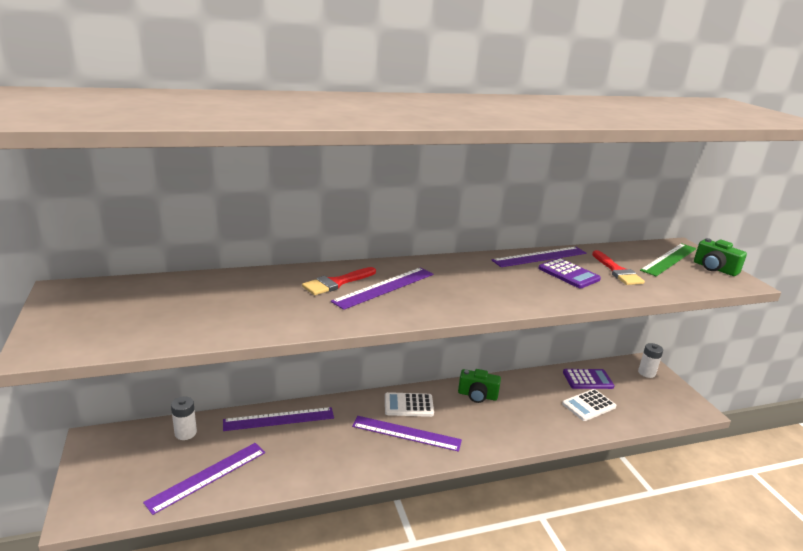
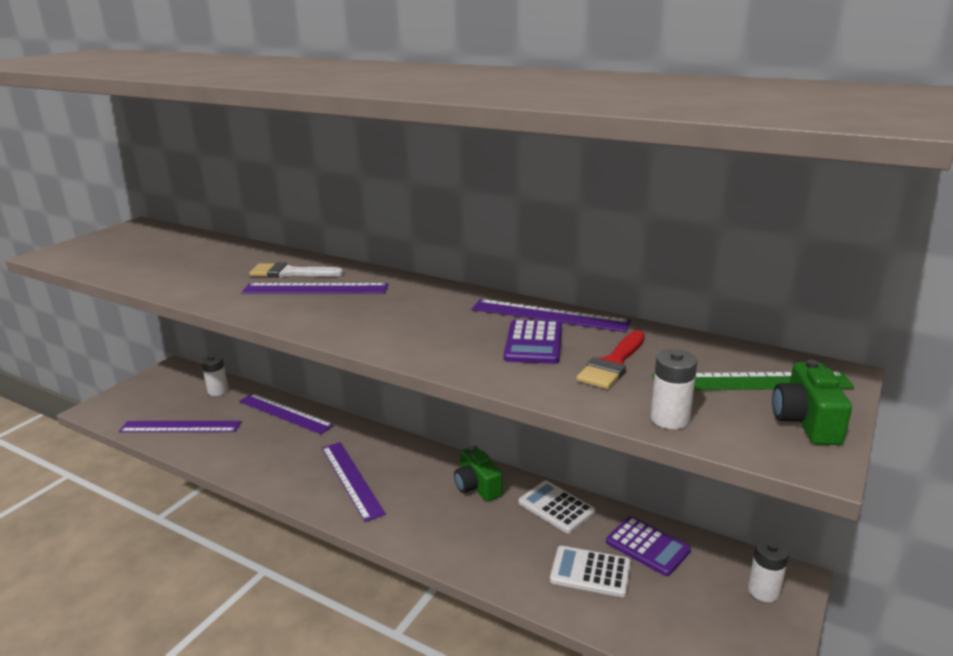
camera: 50 degrees right, 0 degrees up
(336, 283) = (290, 273): red brush -> white brush
(408, 405) = (396, 458): white calculator -> white calculator (556, 507)
(685, 287) = (670, 419): none -> white battery

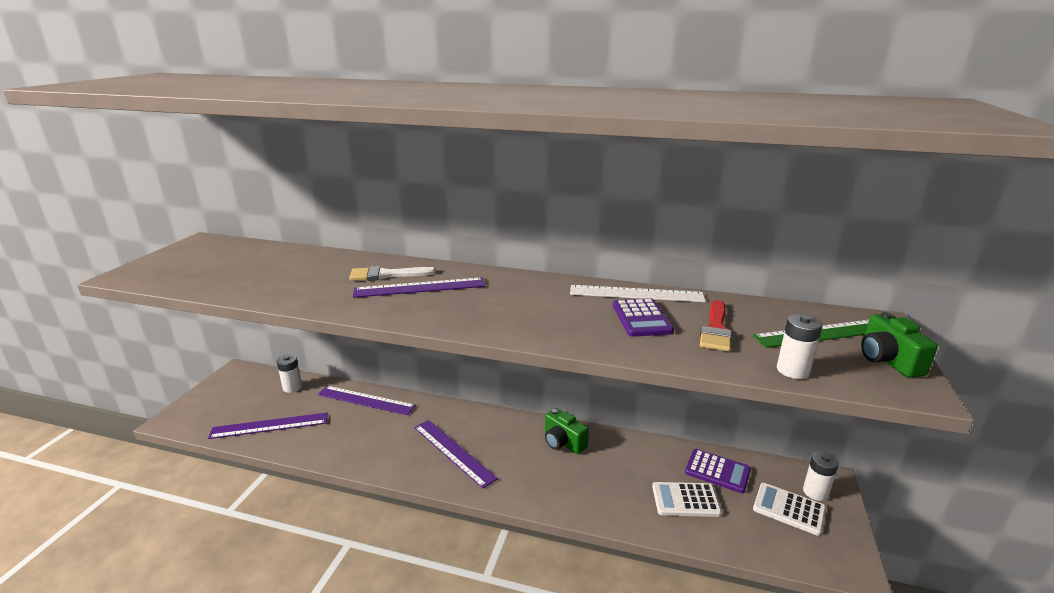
camera: 15 degrees left, 0 degrees up
(549, 315) = (636, 294): purple ruler -> white ruler
(556, 507) = (634, 450): white calculator -> white calculator (788, 509)

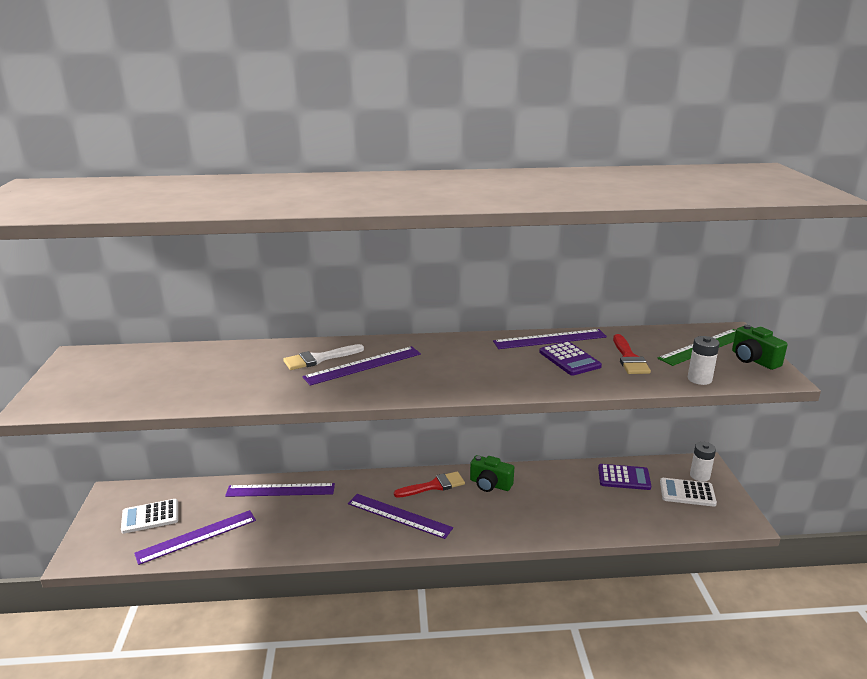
camera: 20 degrees left, 0 degrees up
(292, 387) = (191, 495): white battery -> none
(506, 430) = (434, 486): none -> red brush
(636, 294) = (550, 339): white ruler -> purple ruler
(685, 500) = (611, 505): white calculator -> white calculator (150, 517)

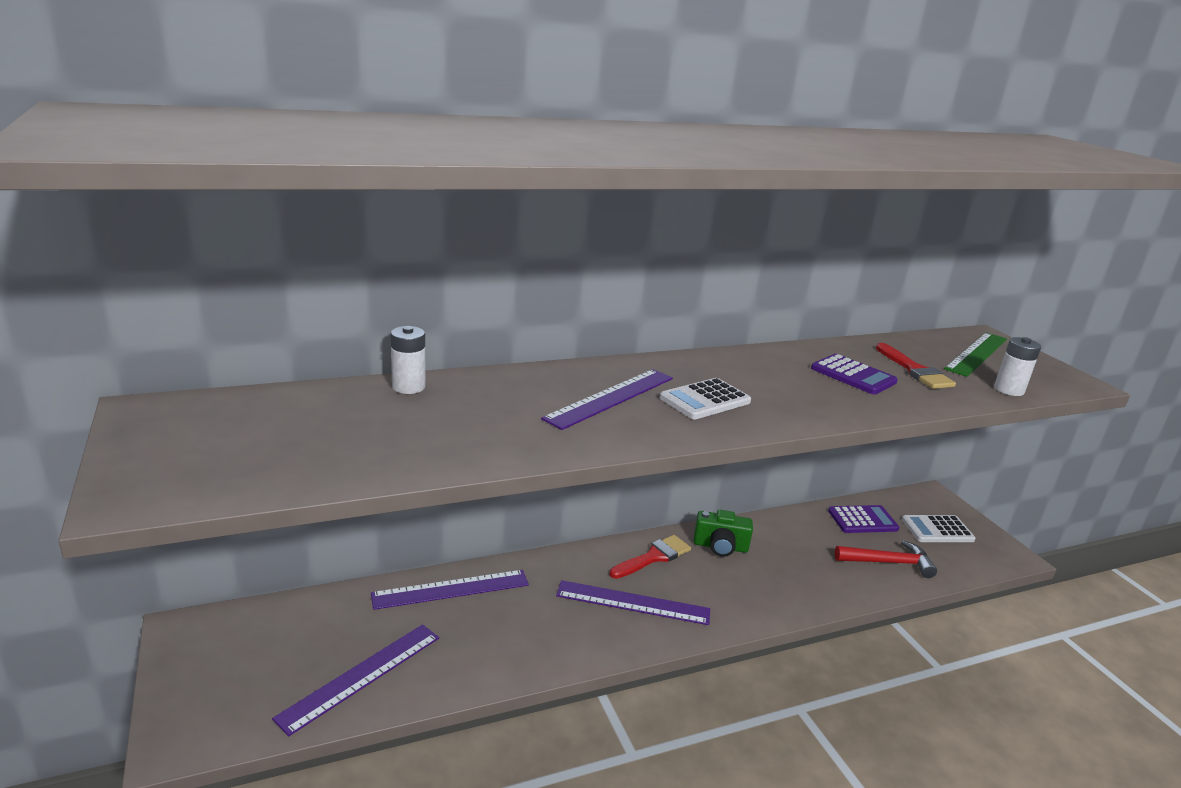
camera: 20 degrees left, 0 degrees up
(150, 517) = (269, 657): white calculator -> white calculator (705, 400)
(319, 359) = (542, 392): white brush -> none
(550, 339) = (808, 353): purple ruler -> none
(623, 513) = (888, 562): none -> red hammer
(699, 476) = (937, 509): white battery -> white battery (408, 387)
(753, 360) = (1038, 365): green camera -> none

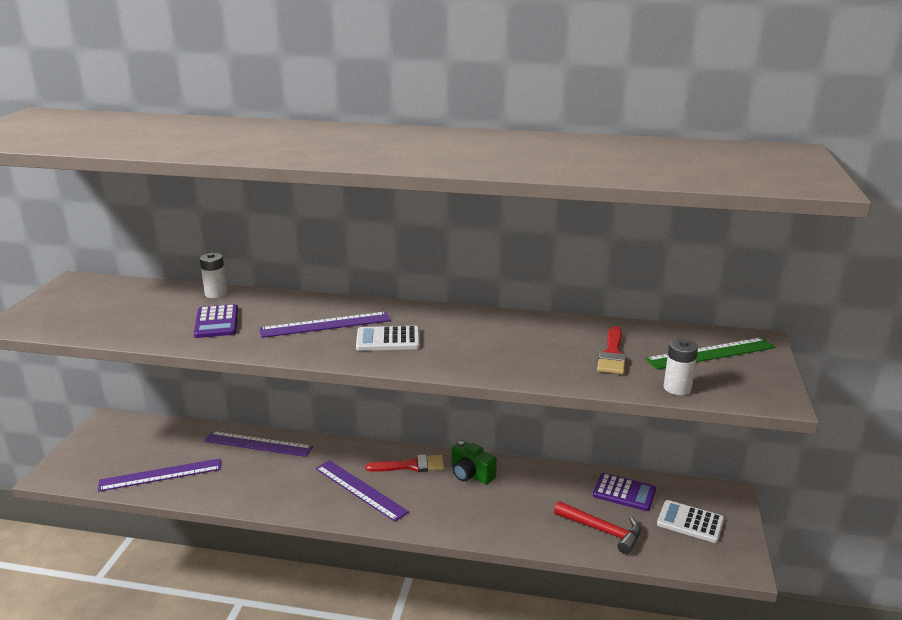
camera: 35 degrees right, 0 degrees up
(853, 375) = (544, 347): purple calculator -> purple calculator (216, 322)

